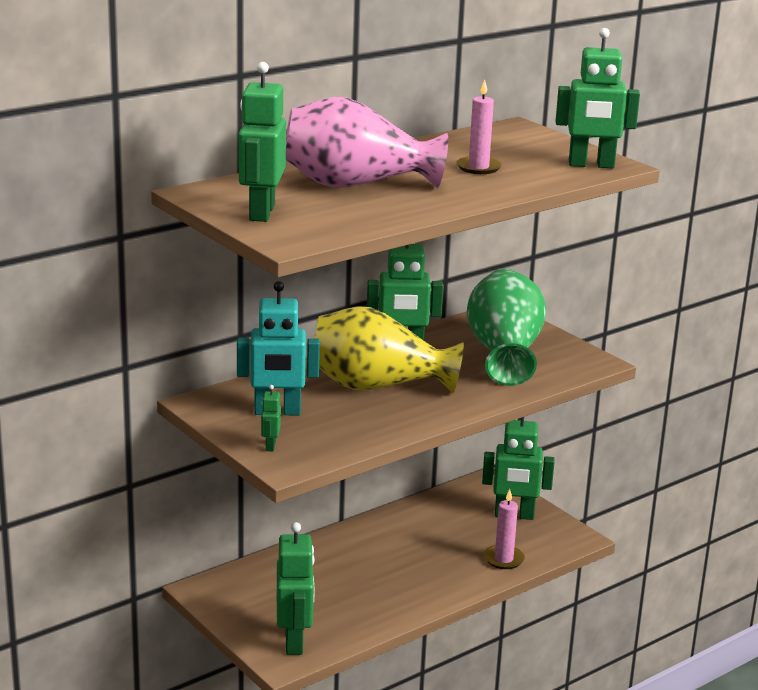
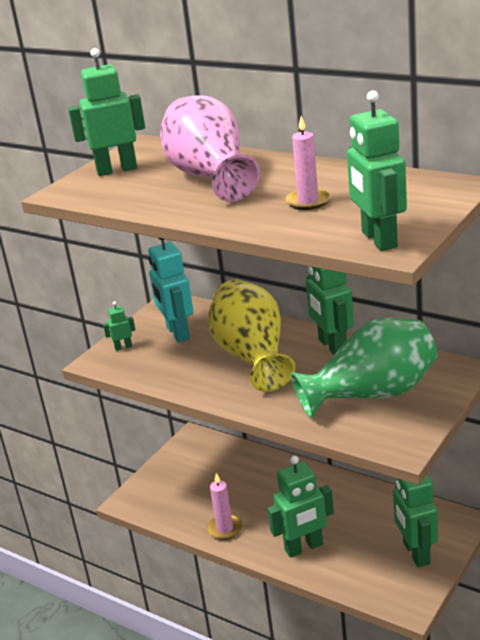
camera: 75 degrees right, 5 degrees up
(294, 641) = (154, 498): green robot -> green robot (304, 547)
(503, 559) = (336, 568): pink candle -> pink candle (225, 529)

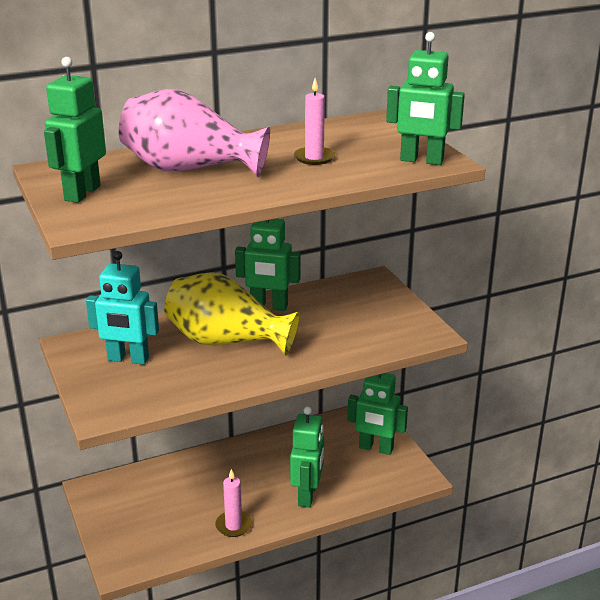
camera: 60 degrees left, 0 degrees up
(123, 347) = (101, 393): green robot -> none
(372, 394) = (355, 318): green vase -> none

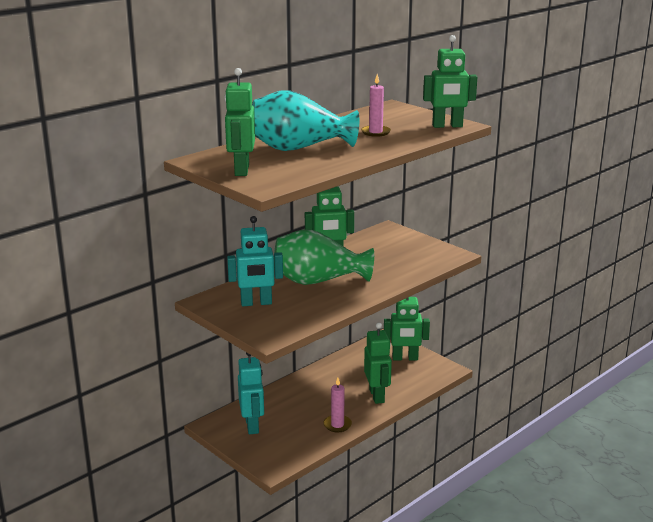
camera: 20 degrees left, 5 degrees down
(135, 501) = (252, 426): none -> turquoise robot
(189, 169) = (299, 148): pink vase -> turquoise vase
(226, 341) = (318, 281): yellow vase -> green vase

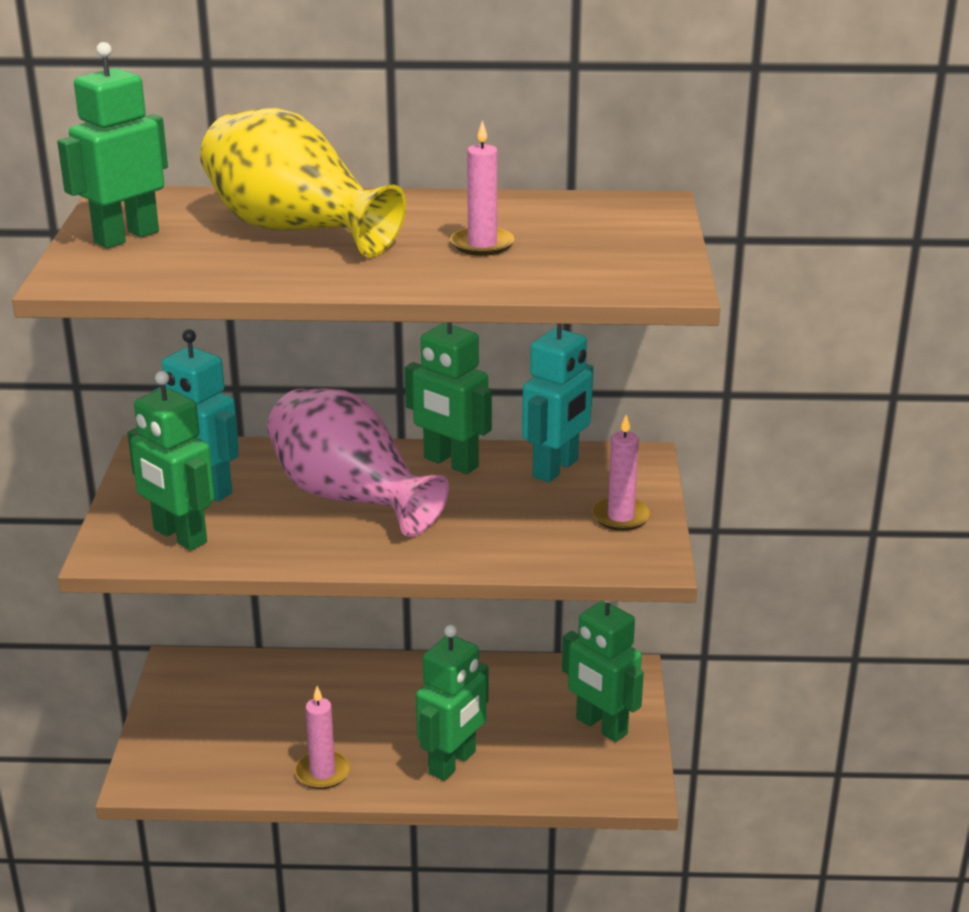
camera: 45 degrees right, 5 degrees up
(252, 426) = (221, 699): turquoise robot -> turquoise robot (556, 468)
(299, 148) = (295, 230): turquoise vase -> yellow vase
(318, 281) = (350, 498): green vase -> pink vase
(419, 247) = (620, 517): none -> pink candle
(447, 126) = (634, 277): green robot -> green robot (179, 536)

